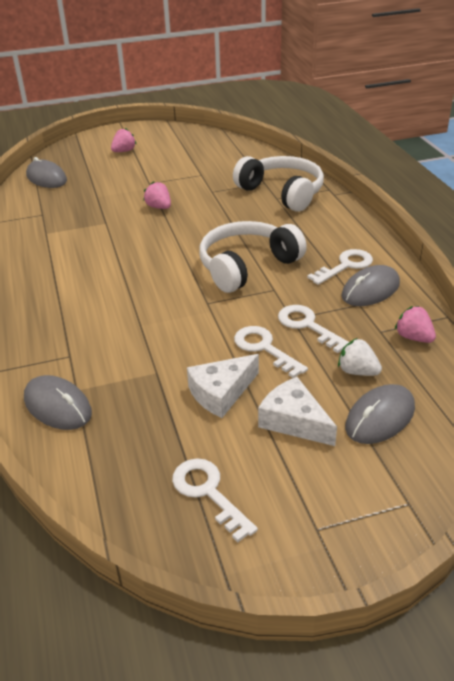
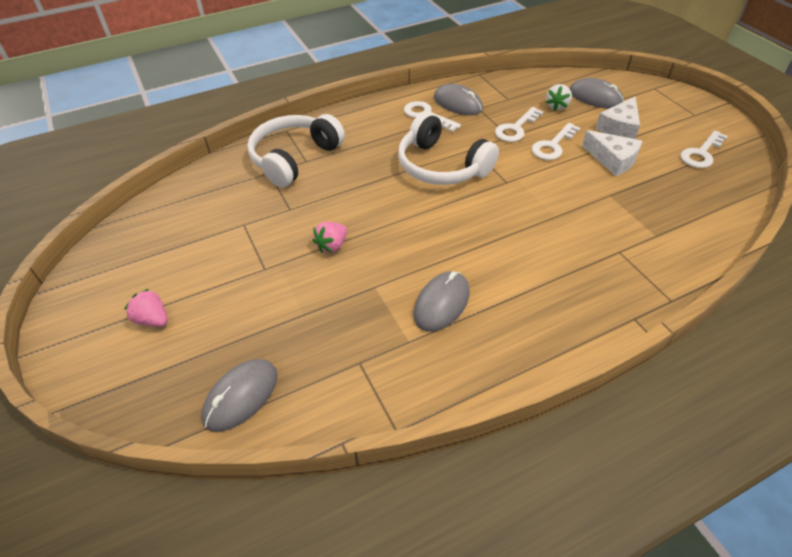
camera: 100 degrees left, 10 degrees up
(57, 406) = (680, 241): grey mouse -> grey mouse (441, 303)
(413, 337) = (509, 86): pink strawberry -> none

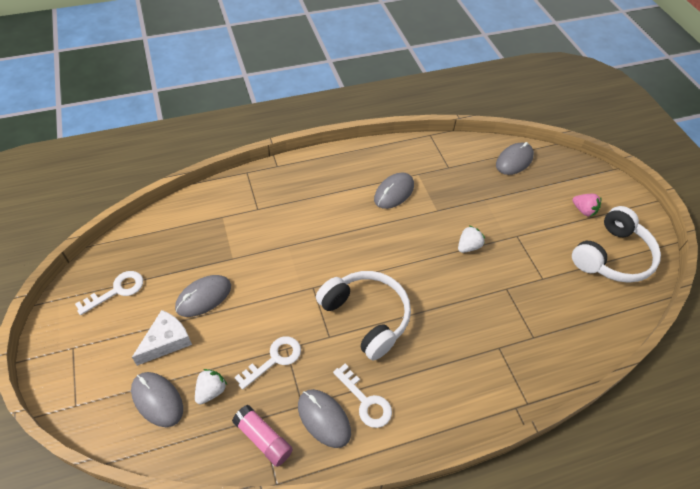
camera: 175 degrees left, 5 degrees up
(294, 158) = (512, 354): white headphones -> white headphones (612, 256)
(332, 246) = (468, 246): pink strawberry -> white strawberry
(500, 90) = (263, 439): none -> pink glue stick
(553, 145) = (249, 326): white key -> none
(612, 160) = (203, 297): white cheese -> grey mouse

